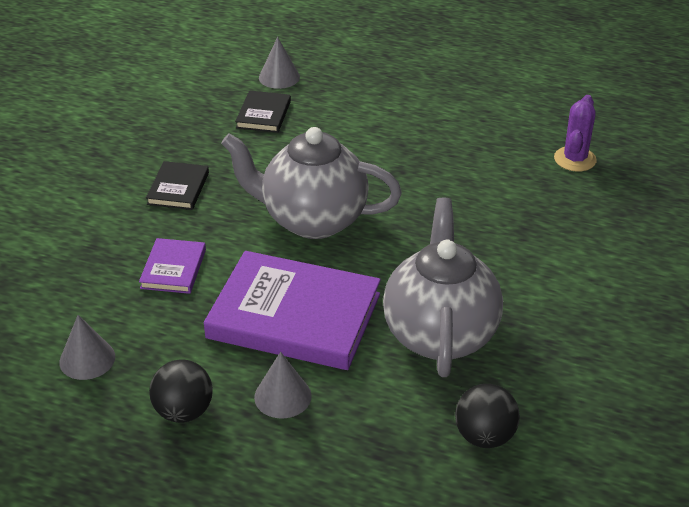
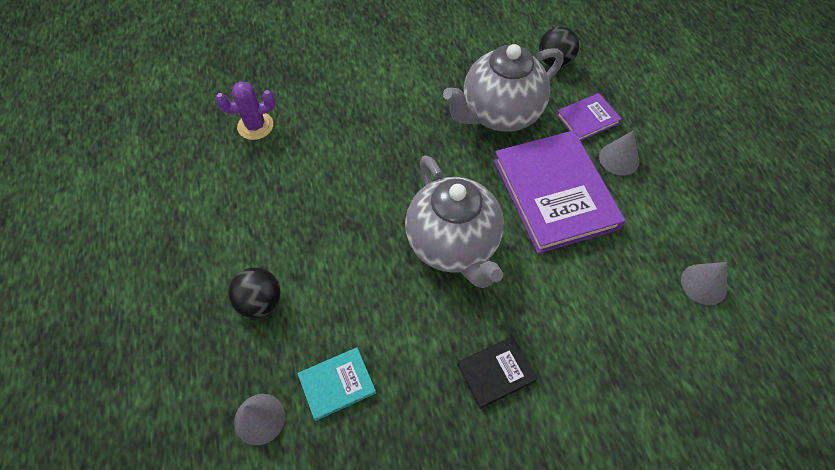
camera: 125 degrees left, 20 degrees up
(173, 269) = (582, 299): purple book -> purple book (587, 119)
(184, 411) = (679, 199): black ball -> black ball (260, 302)
(263, 114) = (337, 384): black book -> turquoise book

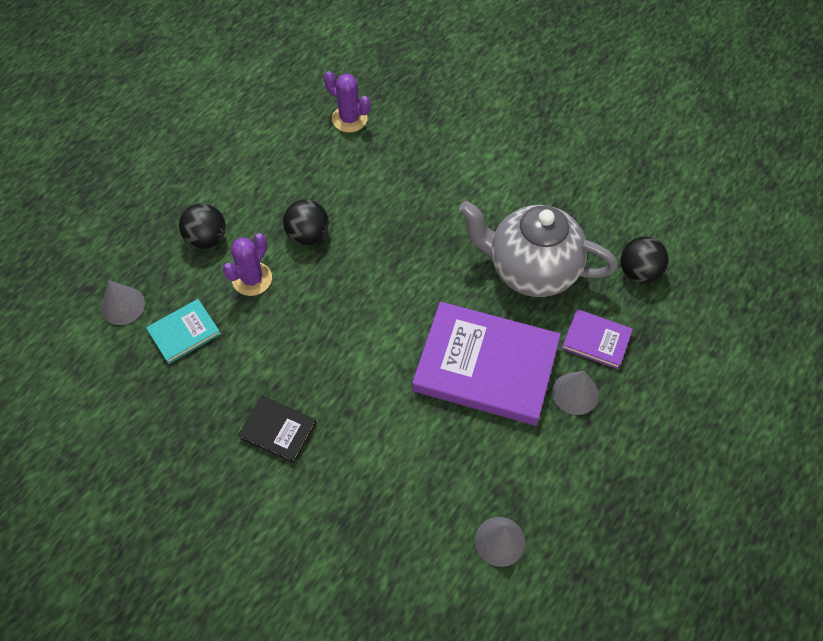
camera: 50 degrees right, 0 degrees up
(333, 226) = (308, 235): none -> black ball
(334, 294) = (252, 279): none -> purple cactus
(337, 384) = (184, 333): turquoise book -> turquoise book turned 60 degrees counterclockwise
(453, 245) = (365, 326): grey teapot -> none
(555, 194) = (486, 366): purple book -> purple book turned 75 degrees clockwise

